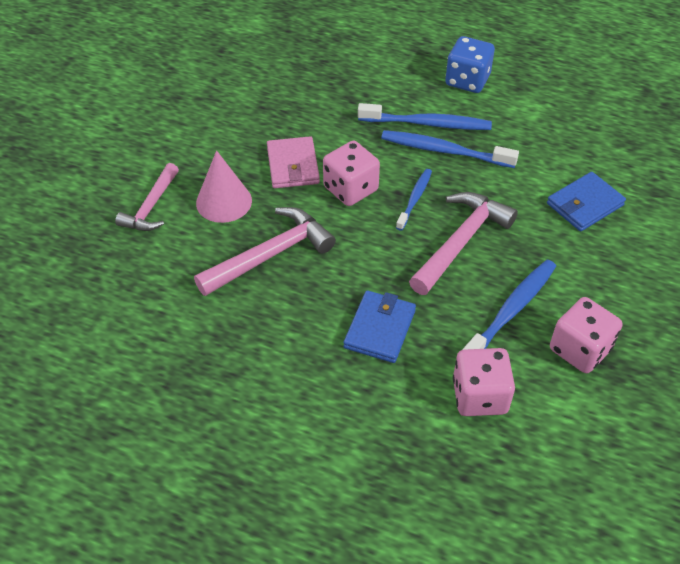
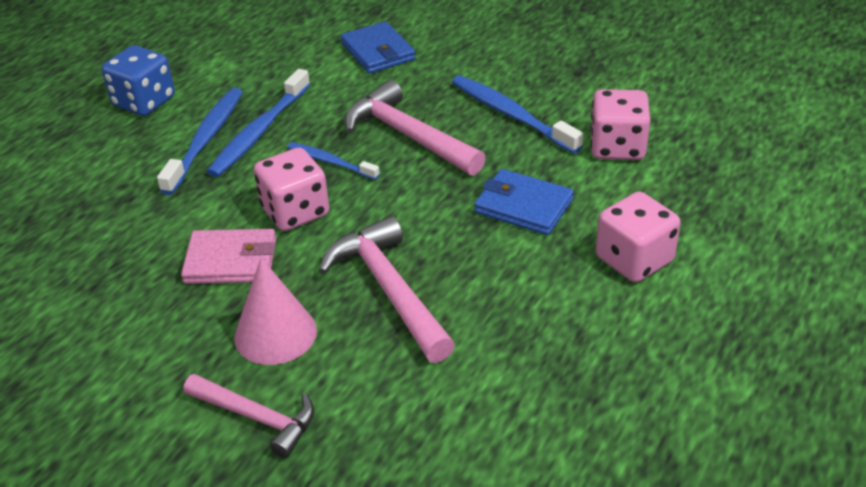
camera: 80 degrees left, 10 degrees down
(580, 349) = (564, 81): pink dice -> pink dice (634, 260)

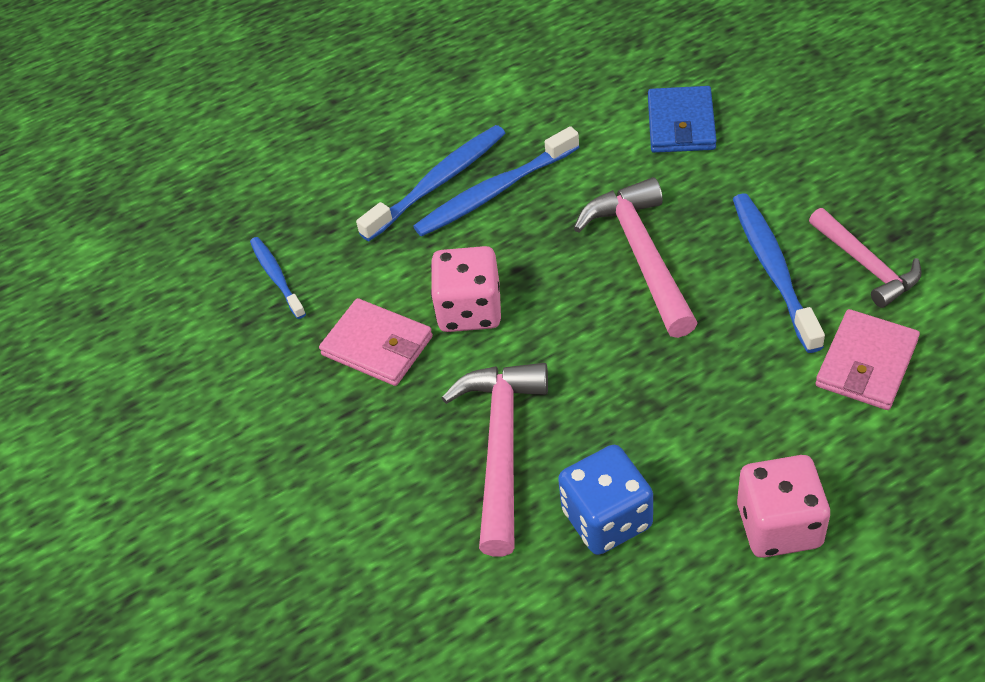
camera: 35 degrees right, 10 degrees up
(144, 102) = (407, 110): blue dice -> blue dice (606, 518)
(257, 418) = (299, 537): pink hammer -> pink hammer (866, 265)
(275, 333) = (368, 450): pink cone -> none
(330, 162) = (541, 259): blue toothbrush -> blue toothbrush (276, 277)
(523, 206) = (705, 401): blue wallet -> none
(617, 147) = (866, 363): pink dice -> pink wallet

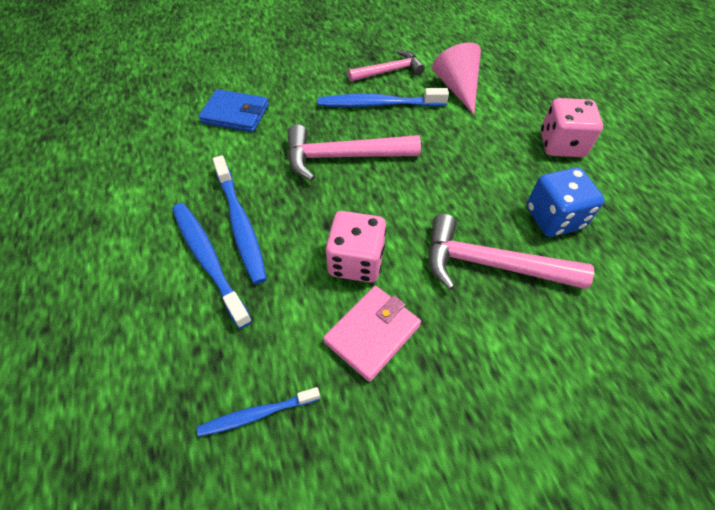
camera: 85 degrees left, 5 degrees up
(866, 363) = (457, 88): pink wallet -> pink cone

